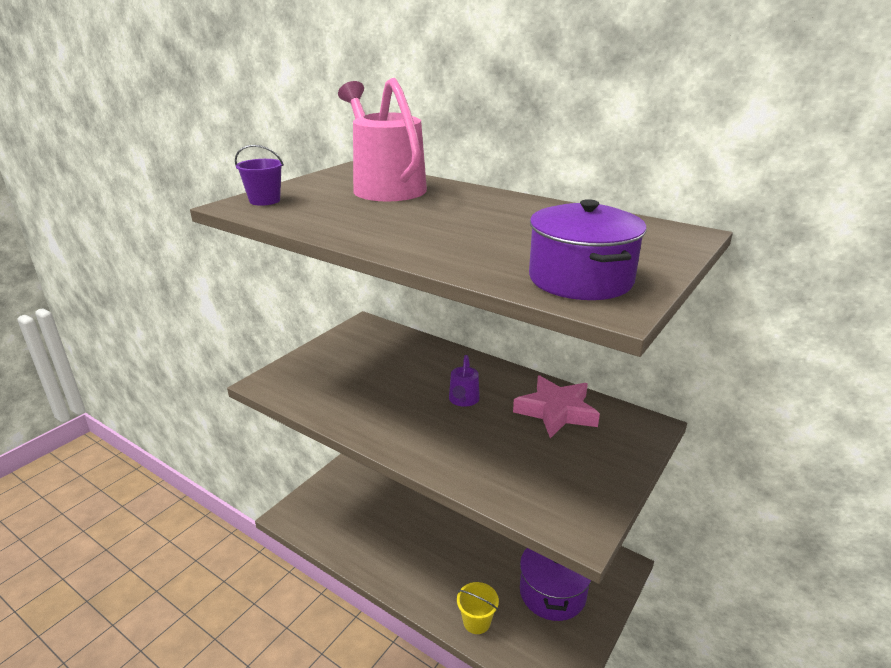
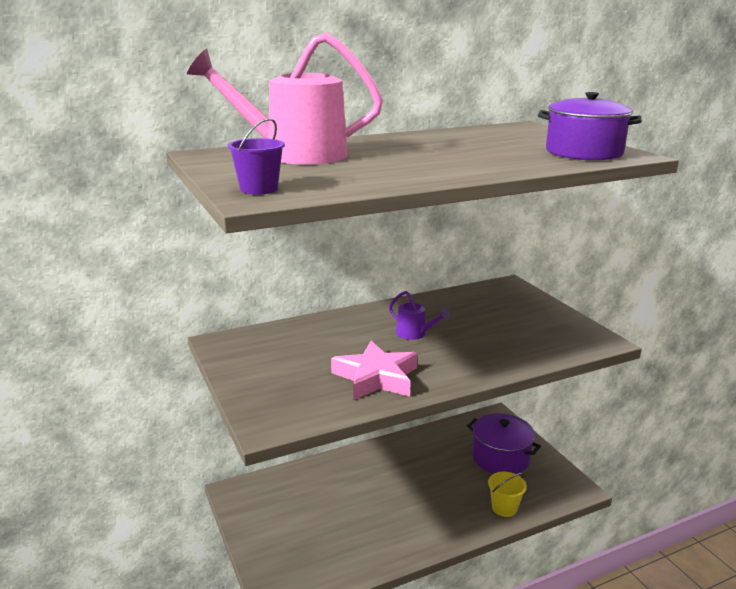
camera: 60 degrees left, 5 degrees down
(556, 411) = (465, 306): pink star -> pink star (376, 377)

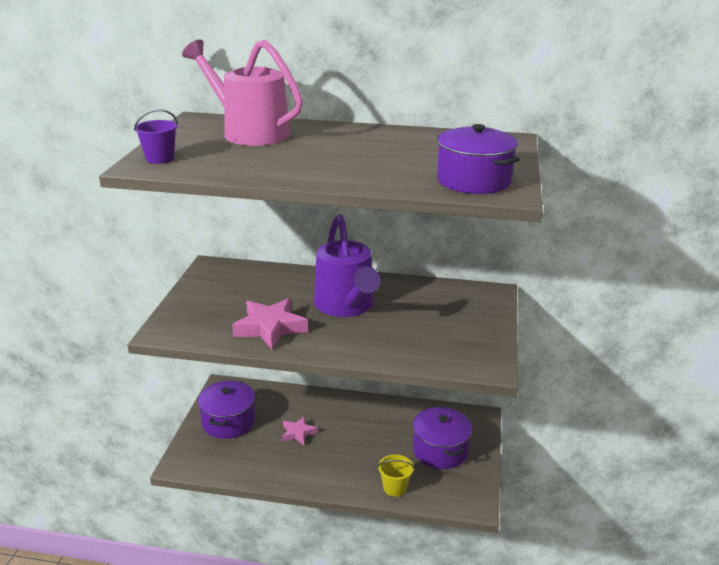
camera: 35 degrees right, 5 degrees up
(282, 524) = (228, 422): none -> purple pot
(365, 501) = (298, 433): none -> pink star
(415, 334) = (346, 306): purple watering can -> purple watering can, size x2.26

